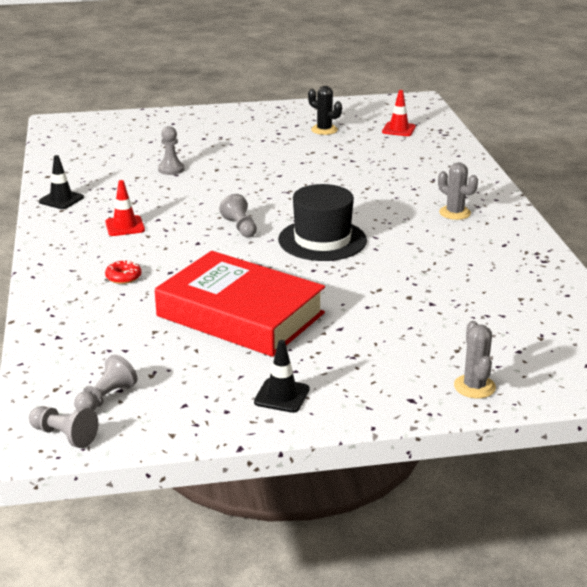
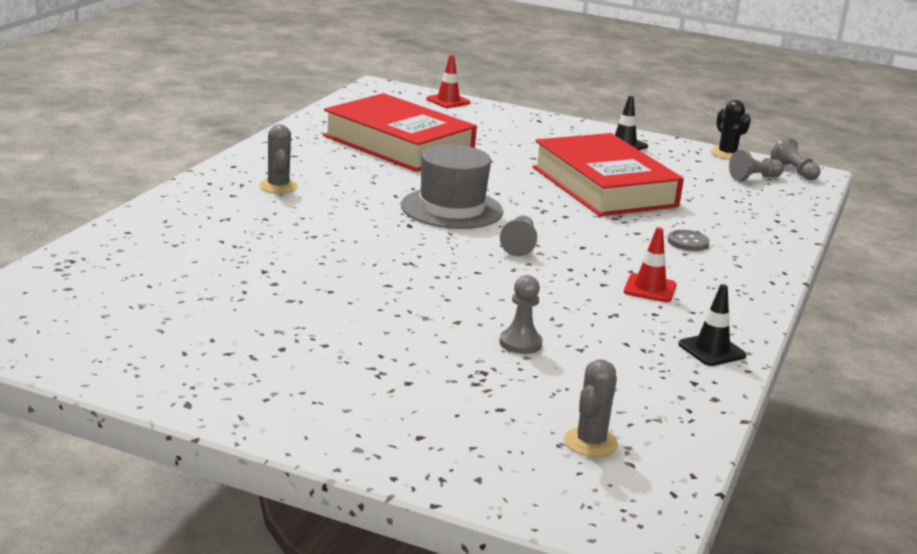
camera: 150 degrees left, 5 degrees down
(123, 277) = (688, 242): red donut -> grey button
(322, 240) = (451, 209): black hat -> grey hat
(324, 130) = (208, 327): black cactus -> black cactus (727, 154)
(398, 129) = (109, 289): red traffic cone -> red traffic cone (448, 101)
(463, 292) = (398, 144): none -> red book
(474, 387) = (488, 112): grey cactus -> grey cactus (590, 442)

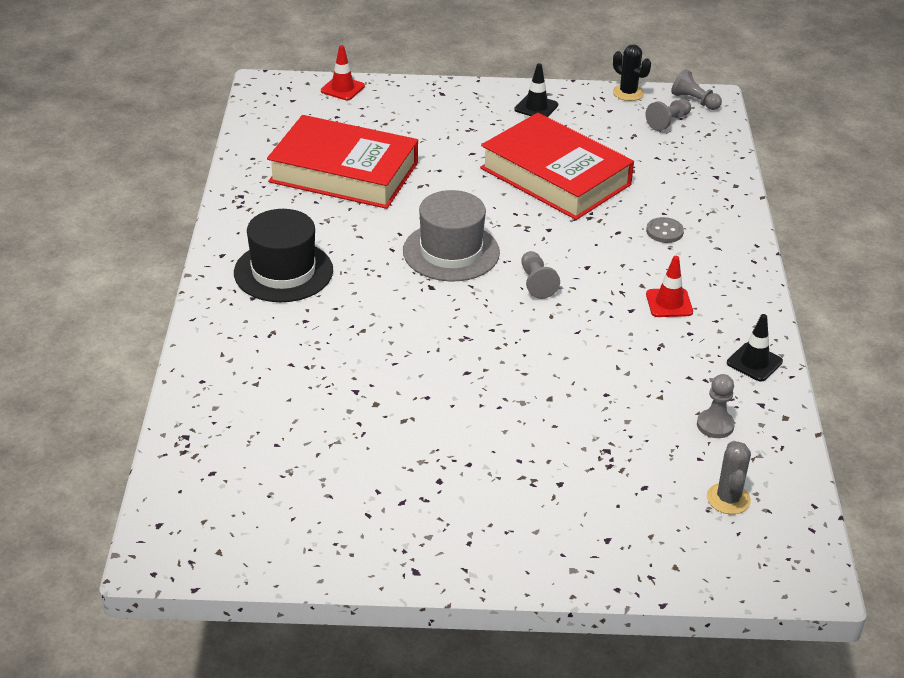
camera: 20 degrees left, 15 degrees up
(278, 186) = (283, 271): grey cactus -> black hat
(520, 343) = (613, 407): grey pawn -> grey pawn (715, 425)

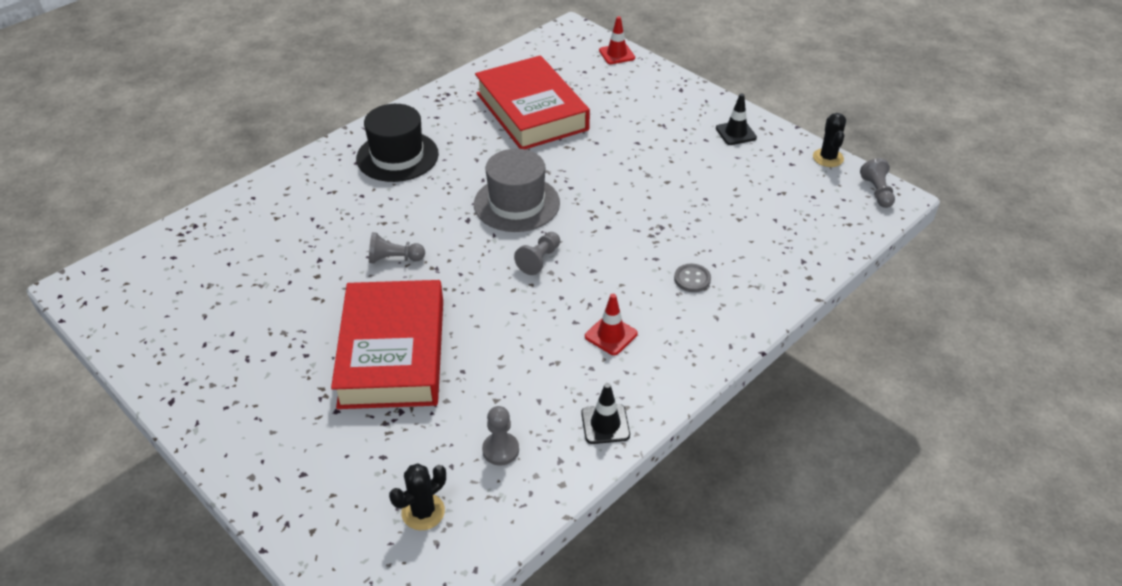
camera: 45 degrees right, 5 degrees up
(555, 176) = (671, 191): red book -> red book (392, 352)
(668, 122) = (828, 197): grey pawn -> grey pawn (394, 259)
(728, 499) = (423, 512): grey cactus -> black cactus

